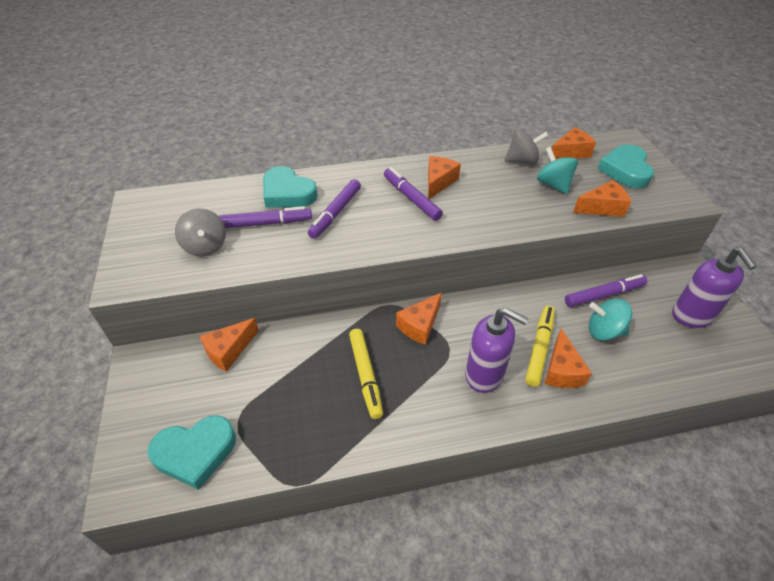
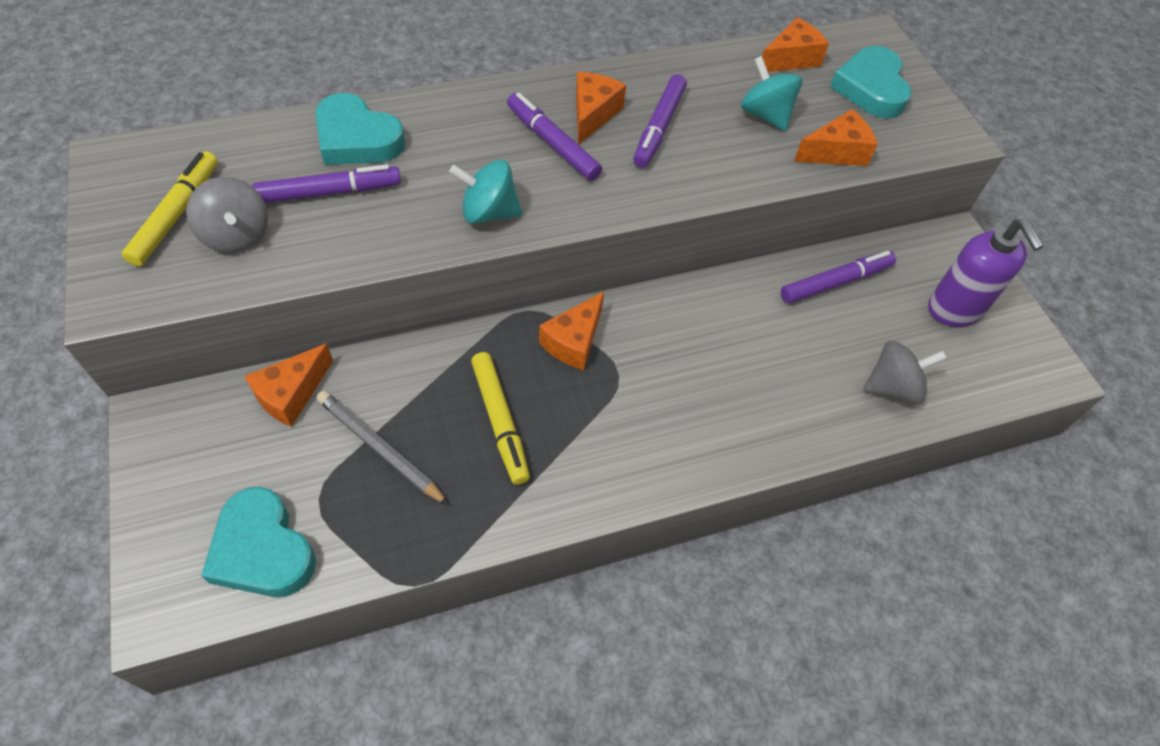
camera: 10 degrees left, 10 degrees up
(195, 452) = (262, 549): turquoise heart -> turquoise heart turned 75 degrees clockwise
(282, 389) = (379, 448): none -> grey pencil
(335, 213) = (437, 172): purple marker -> purple marker (658, 127)
(484, 375) = (669, 411): purple soap dispenser -> none
(522, 161) = (718, 75): grey spinning top -> grey spinning top (892, 387)
(539, 348) = (745, 368): yellow marker -> yellow marker (177, 214)
(561, 370) = (776, 398): orange cheese -> none
(604, 331) = (834, 338): turquoise spinning top -> turquoise spinning top (488, 212)

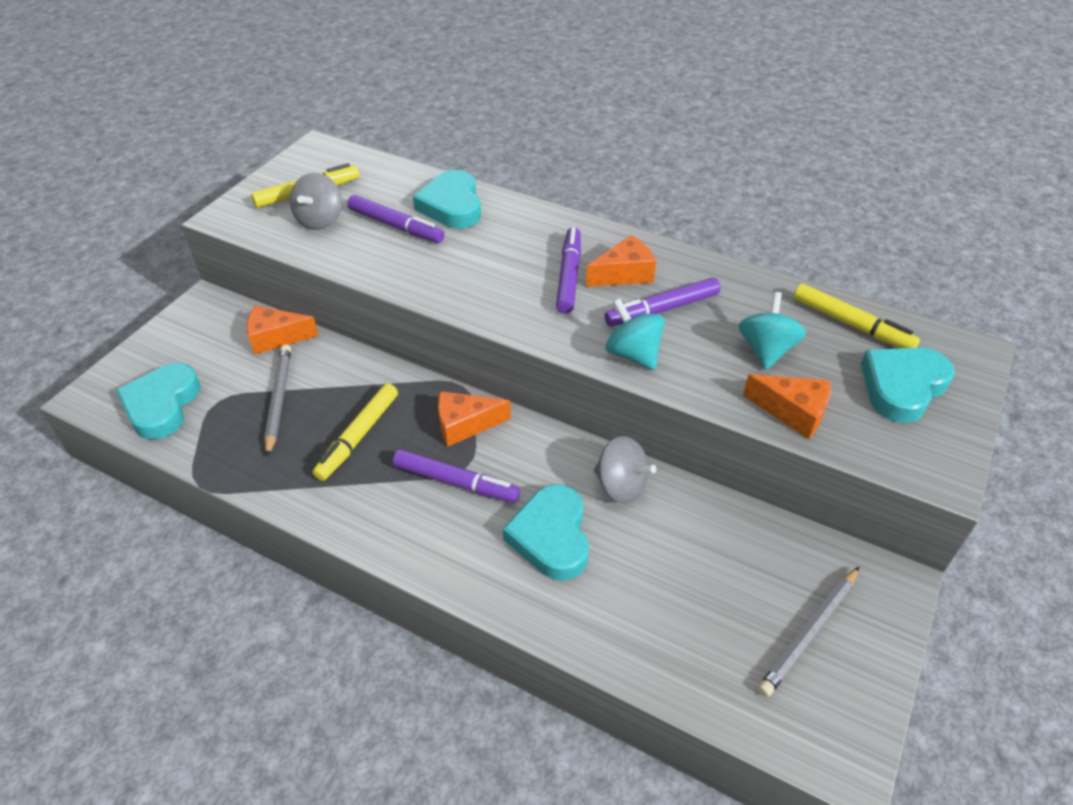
camera: 50 degrees right, 10 degrees down
(488, 212) = (469, 291): turquoise spinning top -> turquoise spinning top (633, 354)
(744, 376) = (551, 536): none -> turquoise heart
(790, 59) = (851, 325): orange cheese -> yellow marker
(835, 283) = (719, 531): purple marker -> purple marker (456, 482)
(892, 387) = (662, 640): grey spinning top -> grey spinning top (621, 486)
(955, 309) = (809, 633): purple soap dispenser -> grey pencil

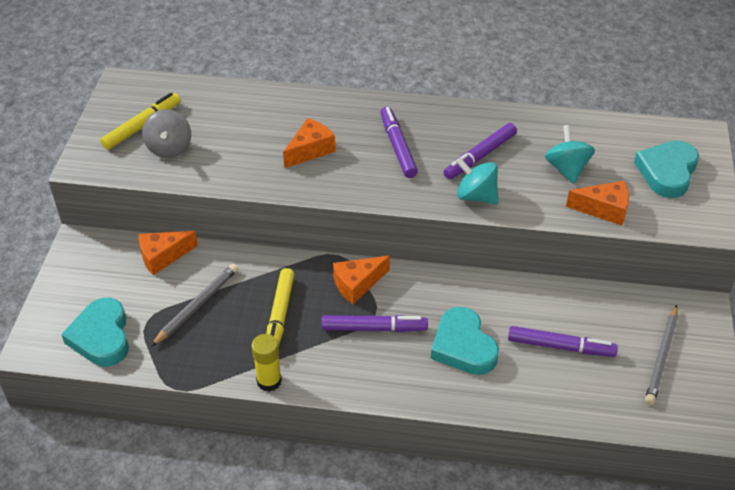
camera: 20 degrees left, 0 degrees up
(278, 399) = (197, 305): grey pencil -> grey pencil turned 60 degrees clockwise
(303, 508) = (269, 381): none -> yellow glue stick
(396, 226) = (236, 138): purple marker -> purple marker (560, 347)
(452, 206) = (272, 109): turquoise heart -> none
(621, 486) = (494, 296): grey spinning top -> none
(624, 274) = (438, 135): orange cheese -> orange cheese (310, 150)
(851, 325) = (616, 135): yellow marker -> none

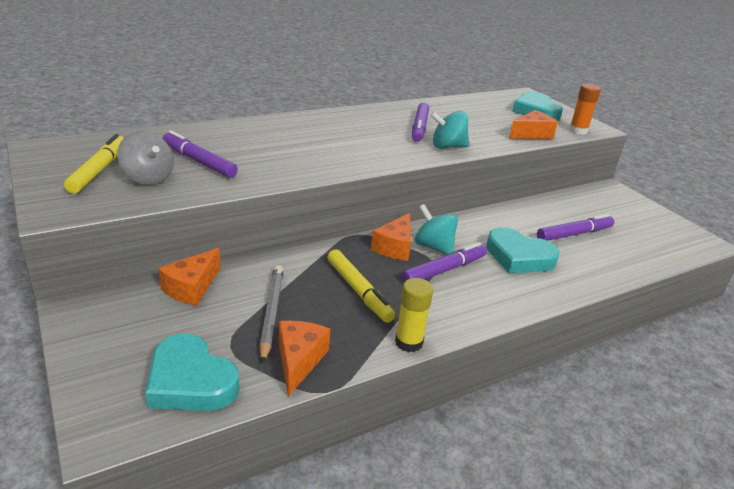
camera: 40 degrees left, 15 degrees down
(310, 150) = (288, 151): orange cheese -> orange cheese (299, 360)
(398, 147) = (355, 135): purple marker -> purple marker (199, 161)
(567, 169) = (481, 122): turquoise spinning top -> turquoise spinning top (433, 247)
(662, 357) = (631, 219): grey pencil -> none
(677, 223) = (578, 131): none -> orange glue stick

